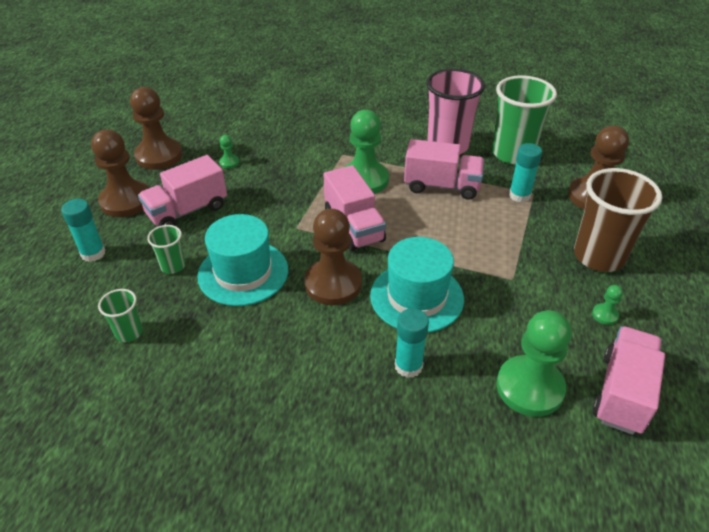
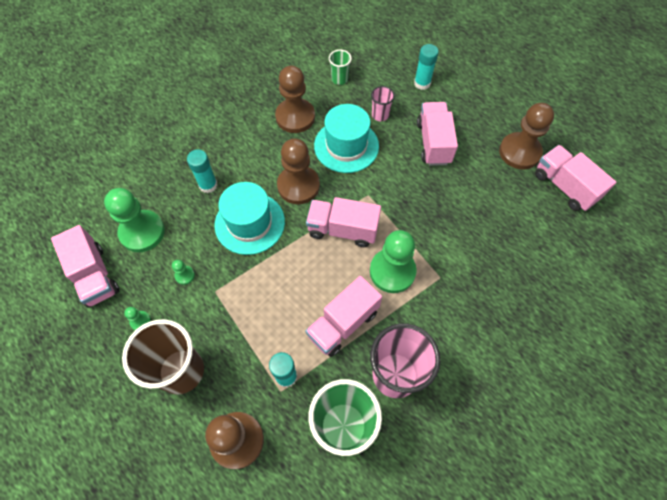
camera: 125 degrees right, 20 degrees up
(126, 201) = (469, 115): brown pawn -> brown pawn (295, 117)
(173, 266) = (380, 115): green cup -> pink cup
(184, 123) = (564, 186): none -> pink truck
(229, 162) = (480, 192): green pawn -> green pawn (185, 275)

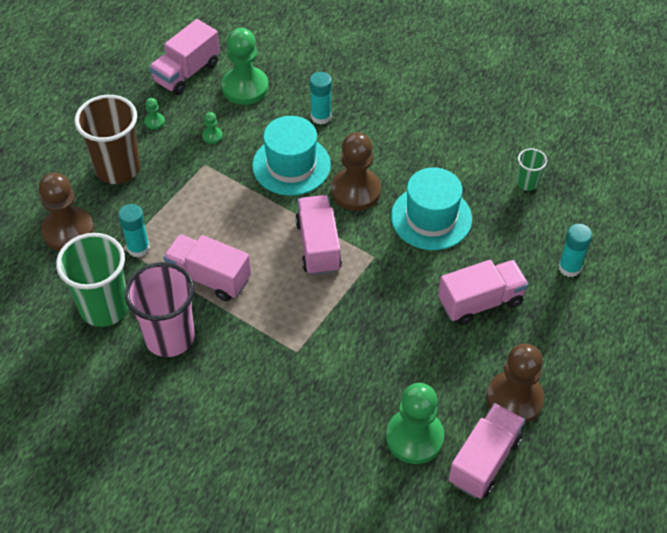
camera: 70 degrees right, 10 degrees down
(295, 117) = (447, 159): brown pawn -> none
(380, 115) = (494, 237): pink cup -> none
(392, 271) = (286, 305): green pawn -> green pawn (414, 437)

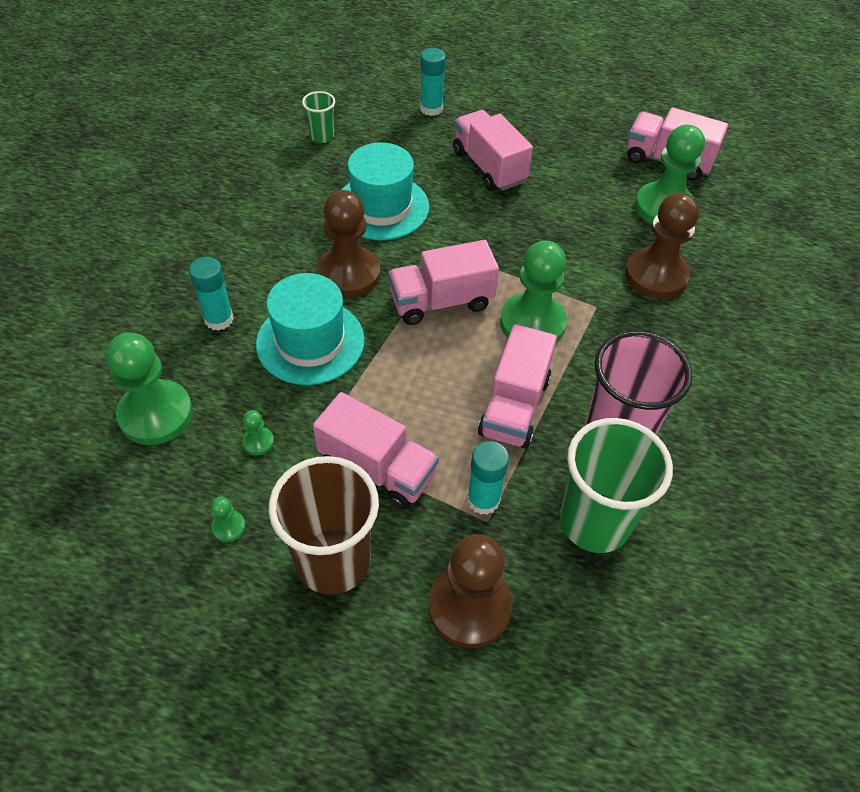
camera: 100 degrees left, 0 degrees up
(186, 72) = (115, 500): pink truck -> pink truck (377, 468)
(286, 303) = (532, 323): none -> green pawn
(514, 399) = (595, 143): brown pawn -> brown pawn (656, 275)

